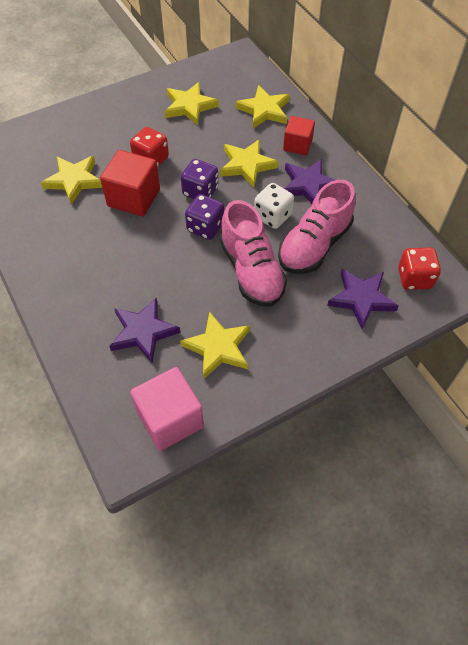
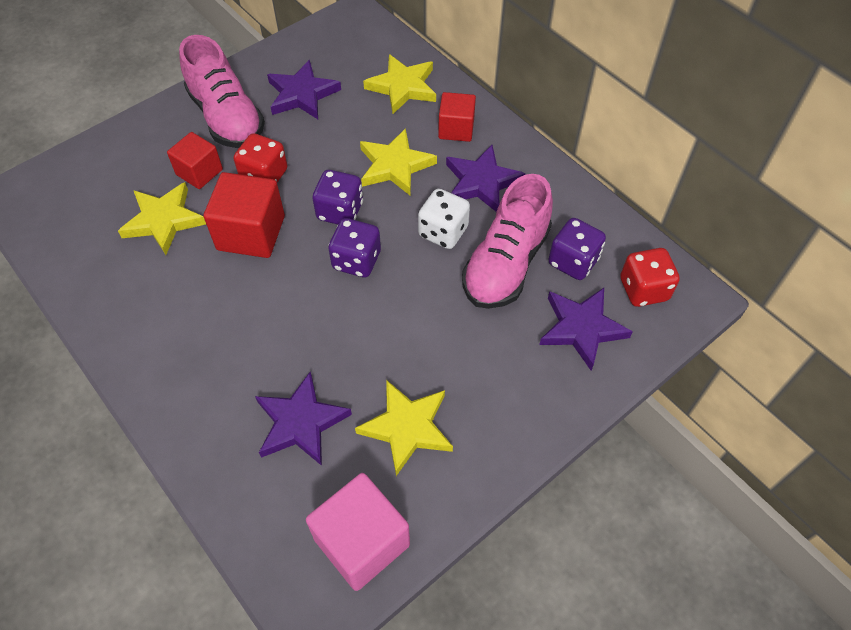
camera: 10 degrees left, 0 degrees up
(105, 151) = (199, 172): none -> red cube
(189, 106) = (302, 94): yellow star -> purple star
(251, 271) = (430, 312): pink shoe -> pink shoe (226, 117)
(365, 251) = (573, 261): none -> purple dice

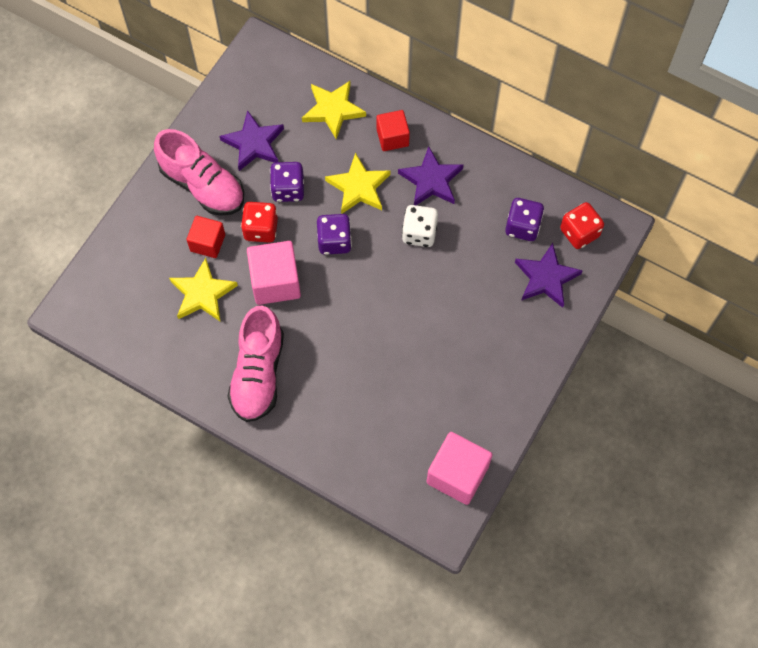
camera: 20 degrees left, 10 degrees up
(251, 233) = (275, 282): red cube -> pink cube
(300, 422) = (382, 412): purple star -> none
(356, 260) = (365, 278): purple dice -> purple dice (288, 189)
(407, 427) = (455, 390): yellow star -> none
(506, 264) = (475, 245): pink shoe -> pink shoe (258, 373)

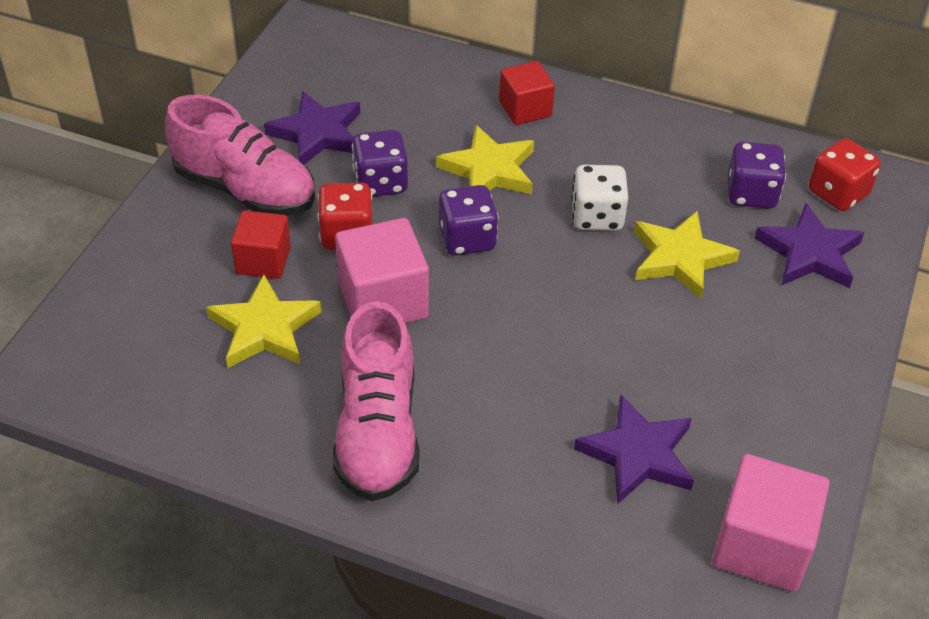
camera: 10 degrees left, 20 degrees down
(333, 110) = (429, 86): yellow star -> yellow star (680, 258)
(431, 180) = (596, 152): purple star -> purple star (637, 454)

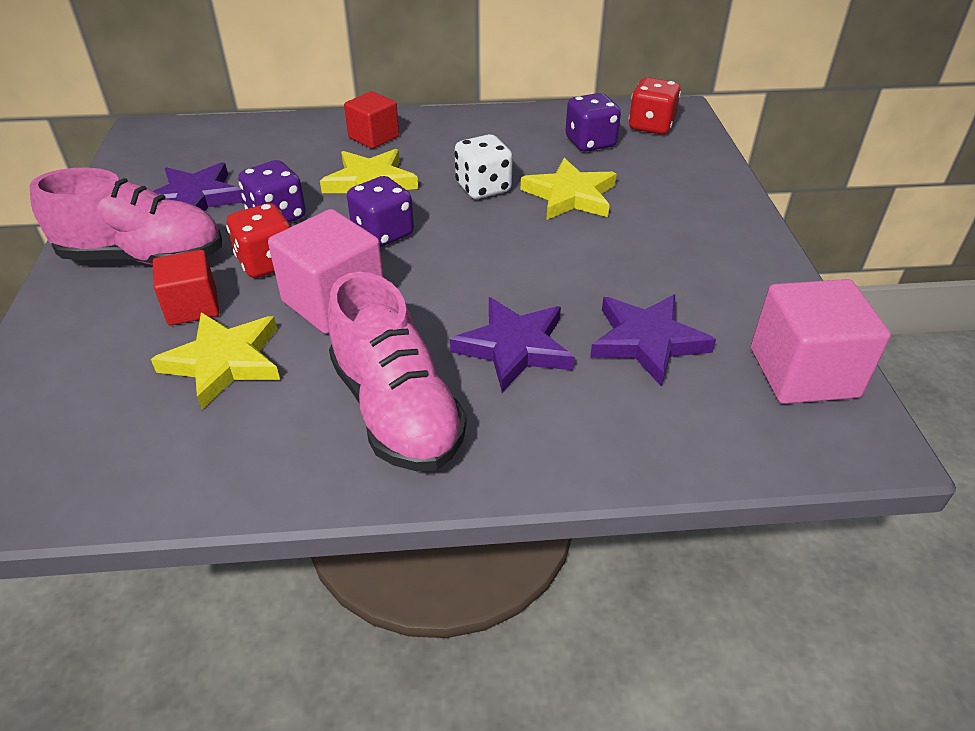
camera: 25 degrees left, 5 degrees down
(809, 253) = (662, 165): purple star -> purple star (514, 347)

